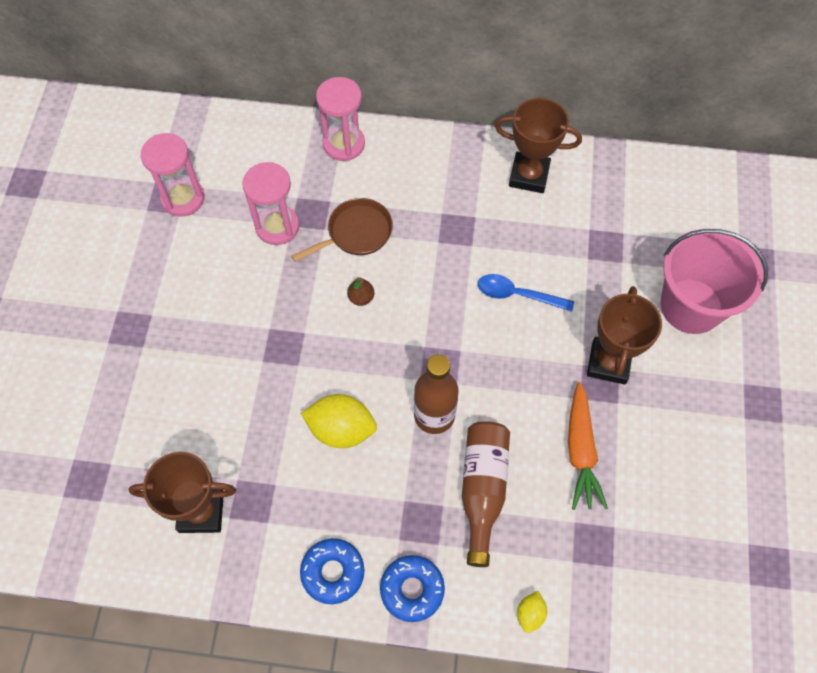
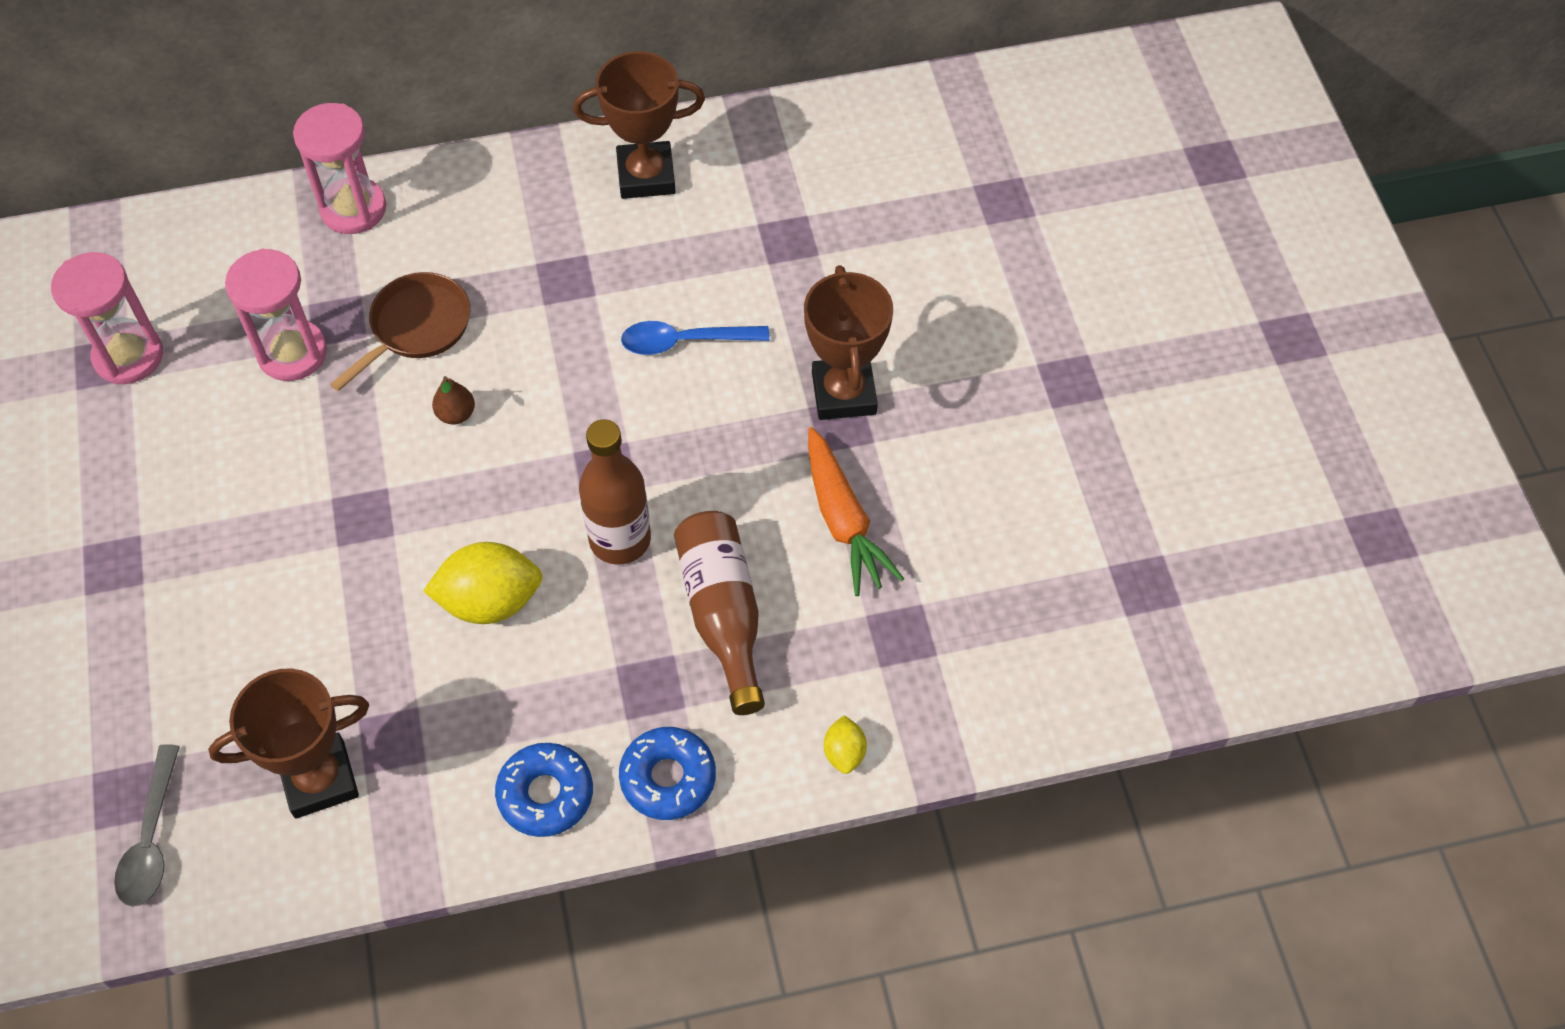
camera: 20 degrees left, 5 degrees down
(92, 514) = (151, 839): none -> grey spoon
(691, 306) = (933, 284): pink bucket -> none

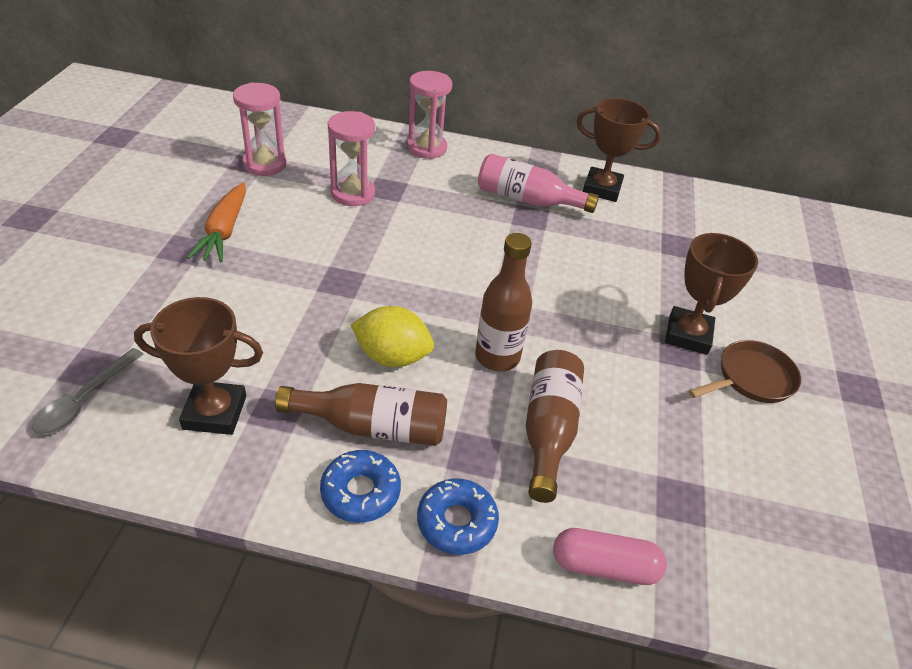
camera: 20 degrees right, 15 degrees down
(416, 327) = (430, 207): brown pan -> brown pan (751, 378)
(456, 414) = (429, 254): brown pear -> none
(517, 708) = (373, 426): none -> brown bottle
(548, 248) = (527, 200): none -> pink bottle
(685, 342) = (590, 270): blue spoon -> none
(843, 521) = (661, 408): orange carrot -> orange carrot (224, 231)
(844, 753) = (604, 566): yellow lemon -> pink capsule

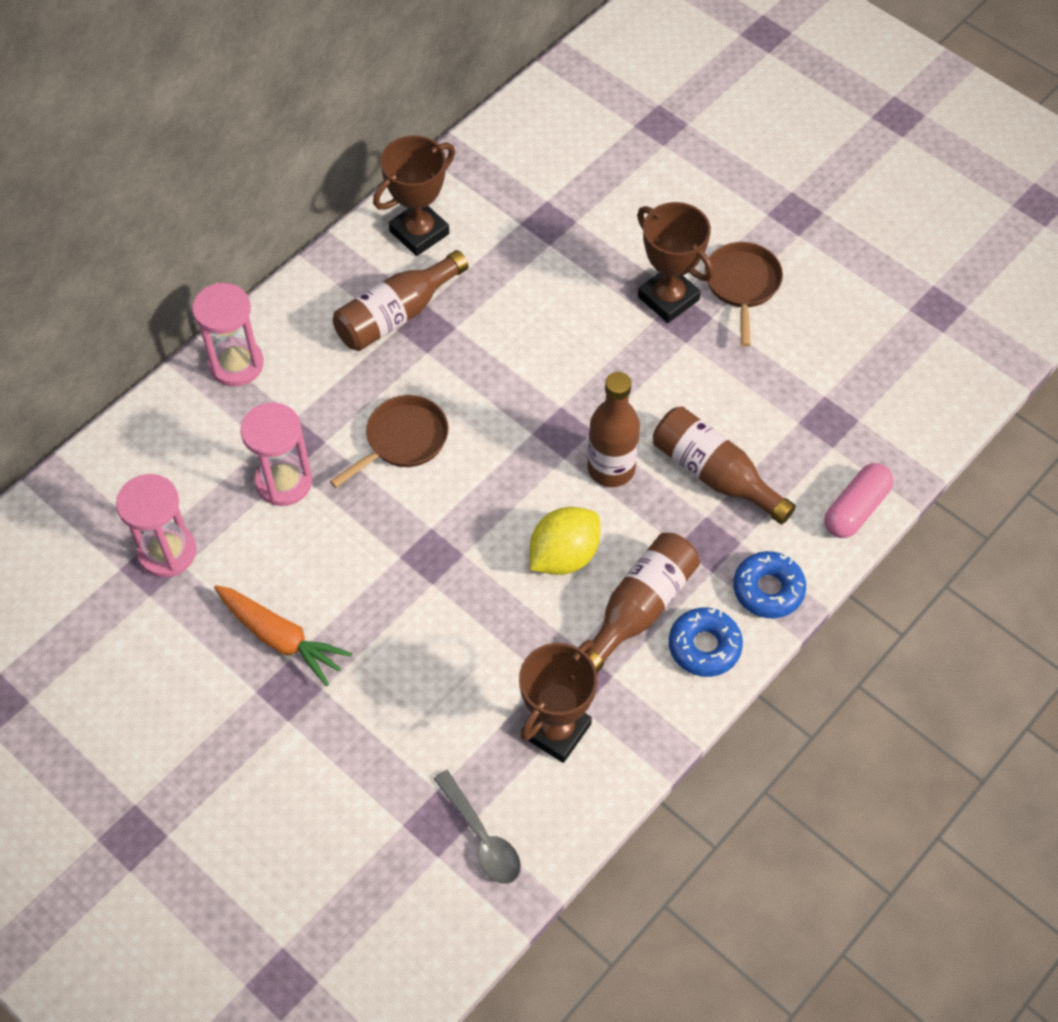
camera: 55 degrees left, 15 degrees up
(429, 235) = (403, 440): none -> brown pan
(527, 200) = (396, 315): pink bottle -> brown bottle

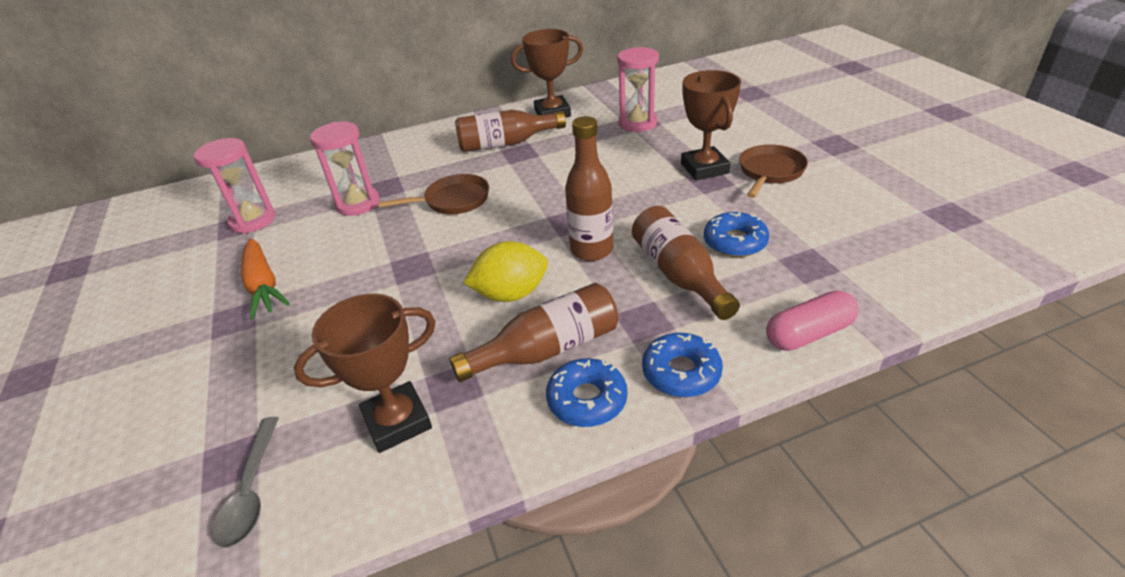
camera: 30 degrees right, 20 degrees down
(236, 364) = (389, 147): pink hourglass -> pink hourglass (637, 123)
(749, 411) = (735, 242): none -> blue donut

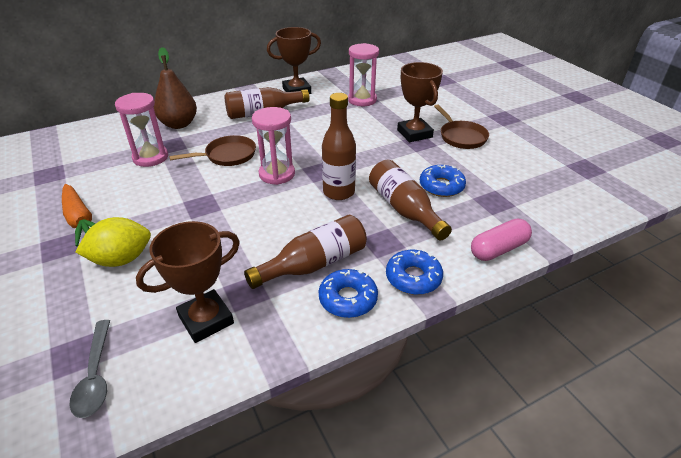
camera: 10 degrees left, 0 degrees up
(253, 220) = (63, 170): pink hourglass -> pink hourglass (277, 174)
(398, 160) = (179, 124): none -> brown pear
(511, 294) = (281, 225): yellow lemon -> yellow lemon (121, 259)
(770, 172) = (461, 137): brown pan -> brown pan turned 135 degrees clockwise

